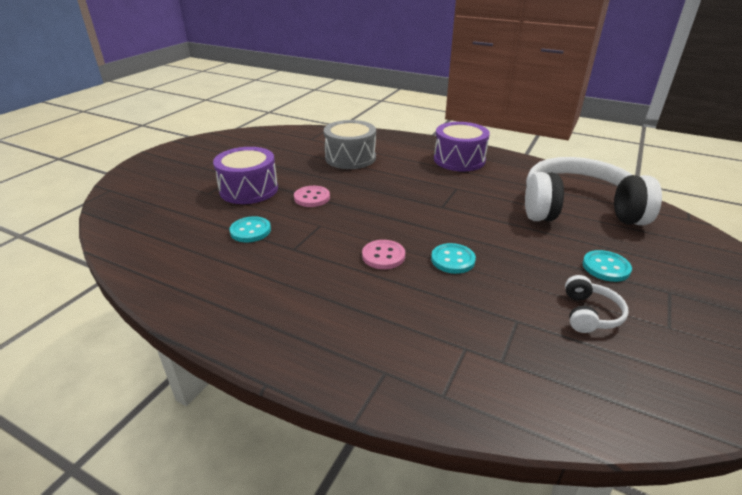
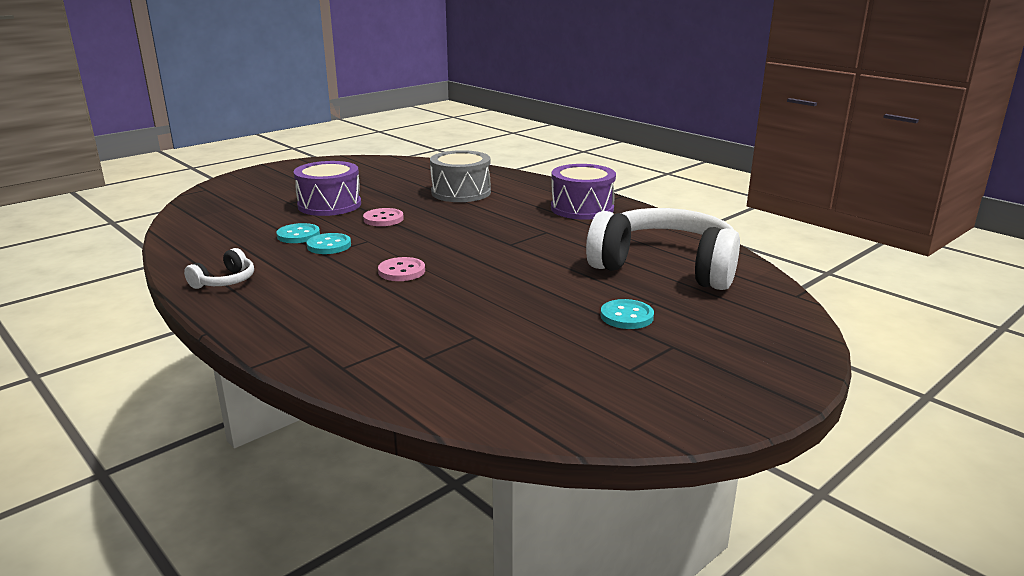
camera: 20 degrees right, 10 degrees down
(452, 260) = (467, 285): turquoise button -> turquoise button (329, 245)
(590, 314) = (556, 345): white headphones -> white headphones (225, 281)

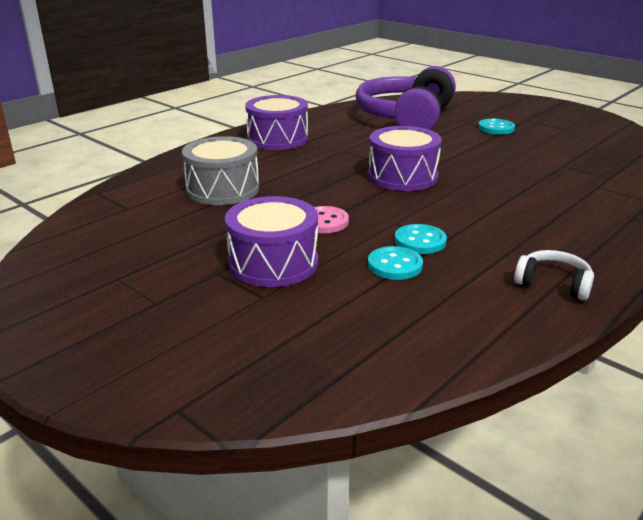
camera: 95 degrees left, 5 degrees up
(401, 271) = (467, 198): pink button -> none
(466, 250) = (402, 176): none -> purple drum
(665, 267) = (406, 118): white headphones -> purple headphones

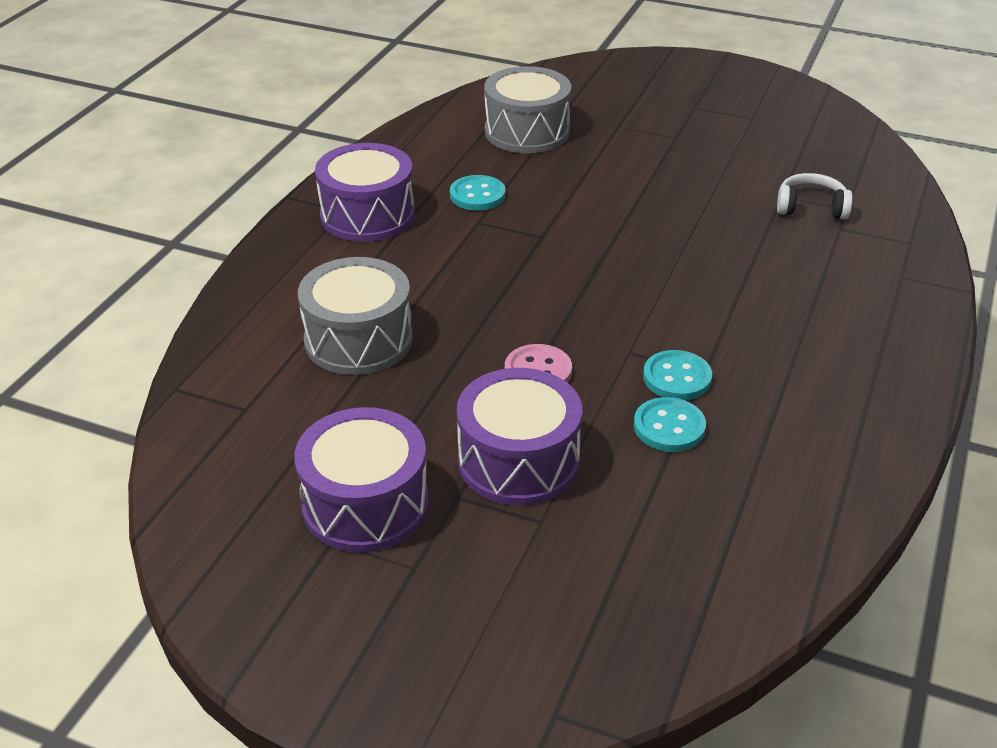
camera: 20 degrees left, 10 degrees up
(402, 176) = (590, 260): purple drum -> purple drum (365, 504)
(406, 118) = (527, 132): purple headphones -> grey drum
(496, 128) = (662, 133): turquoise button -> turquoise button (477, 195)
(553, 284) = (861, 411): white headphones -> white headphones (811, 207)

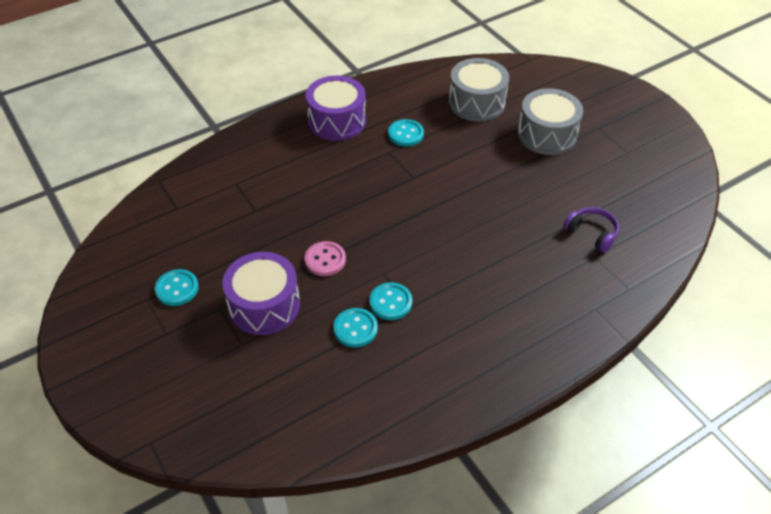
camera: 35 degrees right, 10 degrees up
(358, 340) = (260, 196): grey drum -> grey drum (547, 134)
(365, 504) = (177, 289): purple drum -> turquoise button
(811, 207) = (592, 233): white headphones -> purple headphones

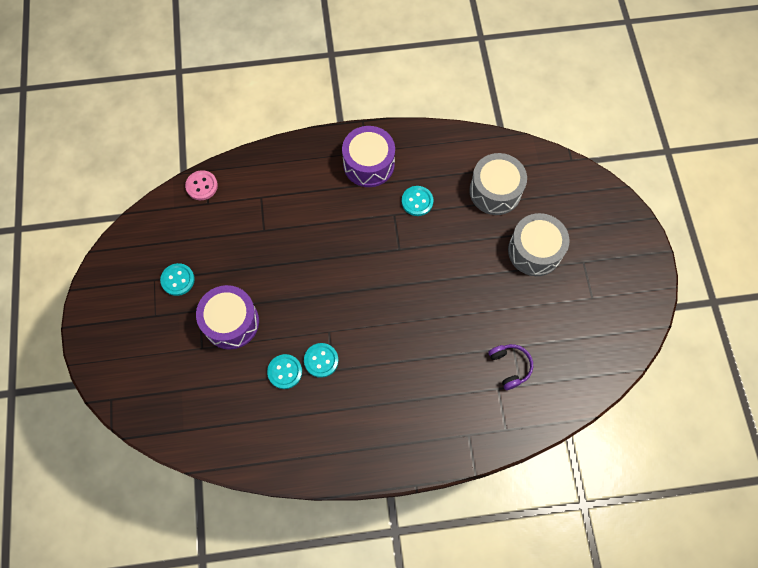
camera: 25 degrees right, 20 degrees up
(325, 260) = (293, 300): pink button -> pink button (202, 186)

